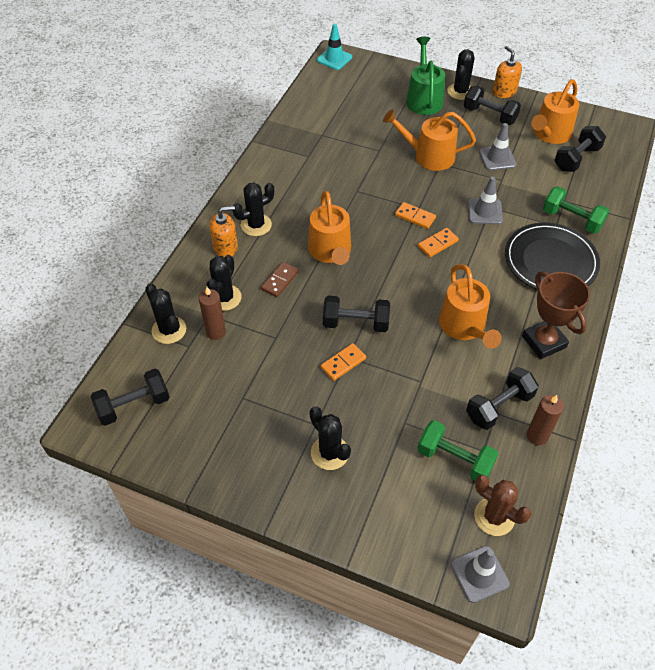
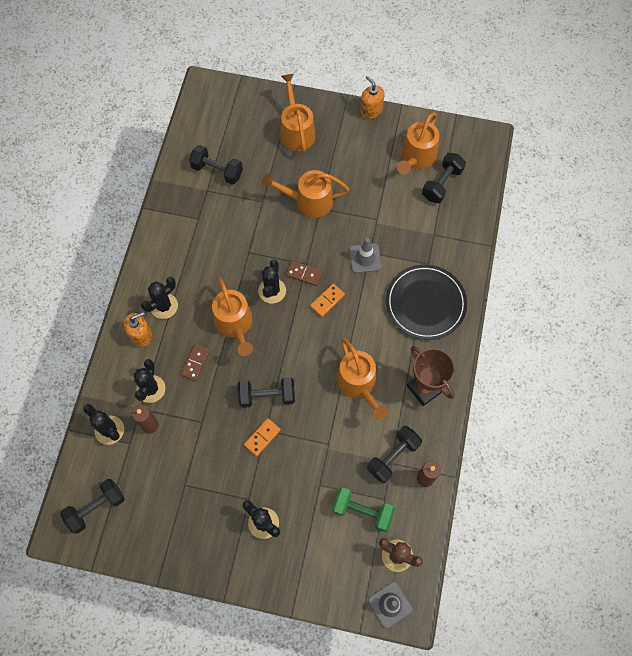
camera: 10 degrees left, 15 degrees up
(334, 59) = (204, 91): turquoise traffic cone -> none
(415, 217) = (304, 274): orange domino -> brown domino
(424, 99) = (296, 131): green watering can -> orange watering can
(460, 91) = (330, 116): black cactus -> black cactus (272, 291)
(489, 115) = (359, 143): black dumbbell -> black dumbbell (217, 171)
(497, 158) = (371, 194): grey traffic cone -> none
(571, 220) = (441, 255): green dumbbell -> none

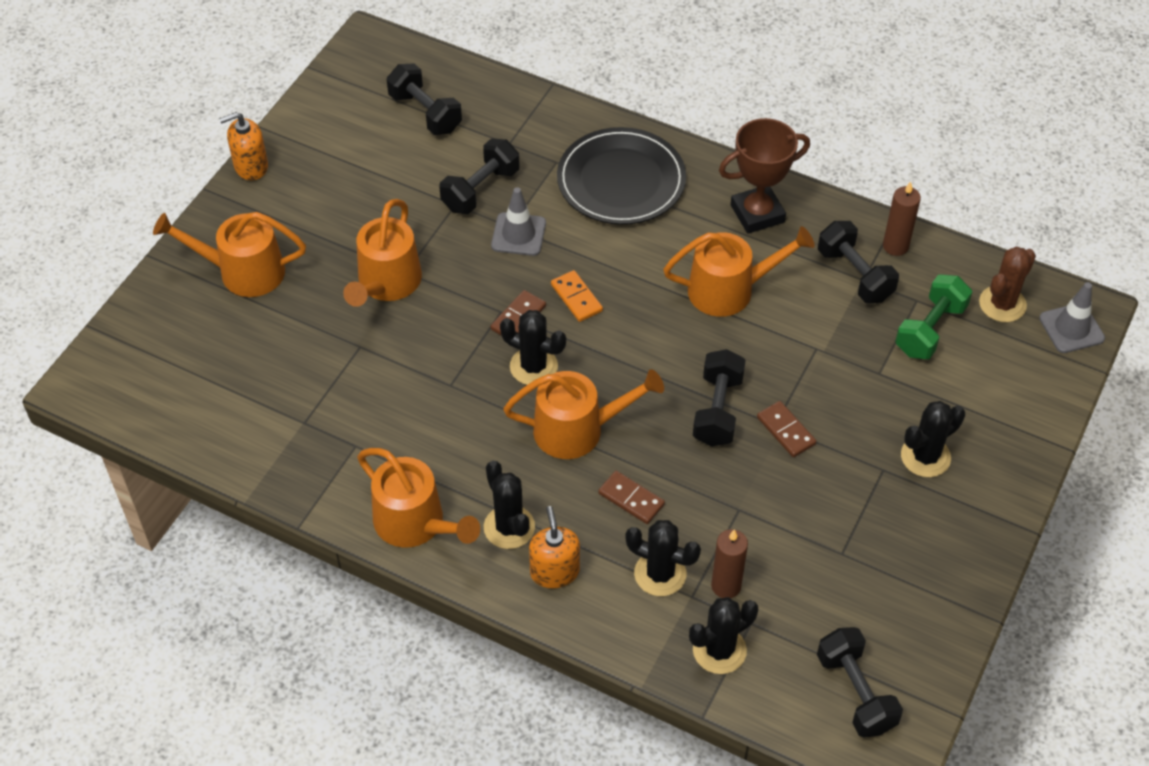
camera: 75 degrees left, 15 degrees down
(217, 171) = (271, 399): black dumbbell -> black dumbbell (480, 190)
(262, 437) = (786, 431): orange domino -> brown domino
(416, 157) = (365, 131): orange watering can -> orange watering can (415, 523)

